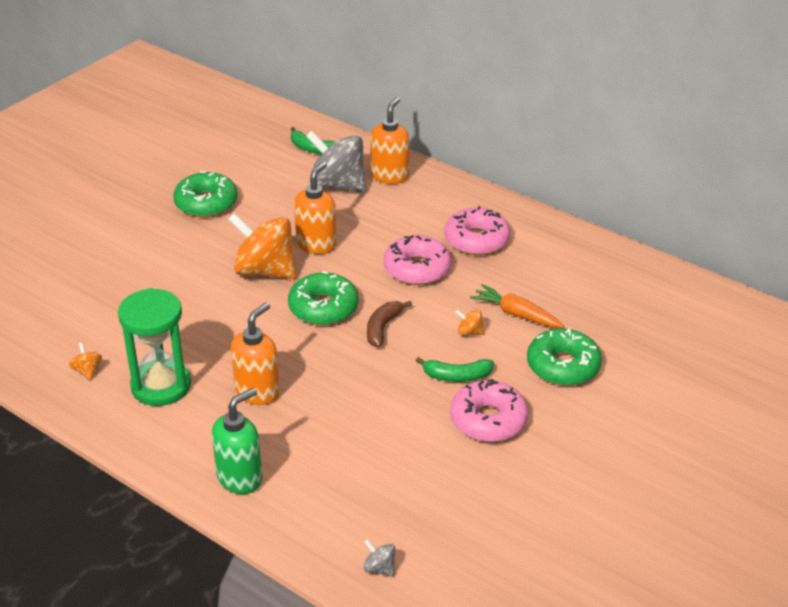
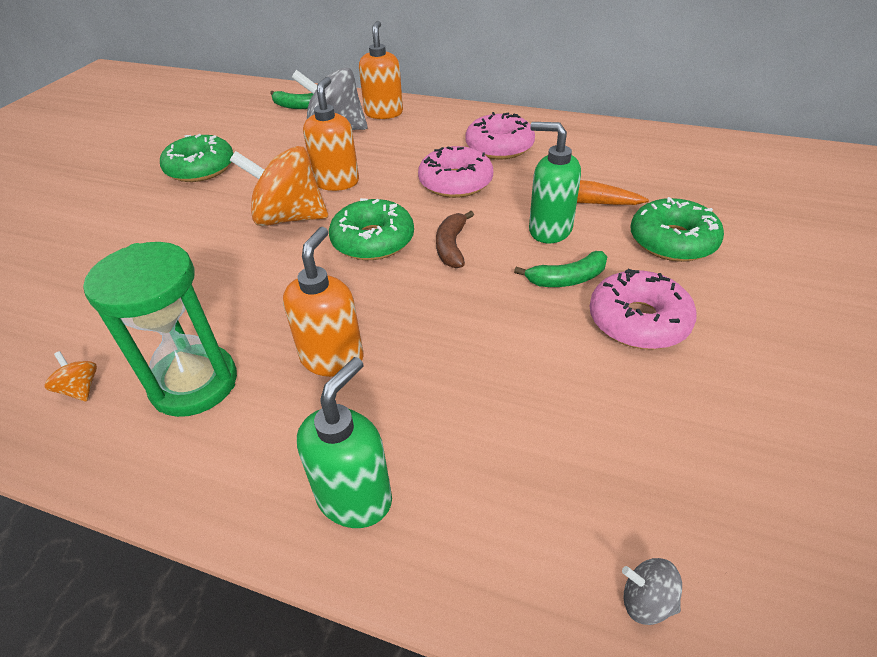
camera: 15 degrees left, 5 degrees up
(469, 332) = (549, 230): orange spinning top -> green soap dispenser

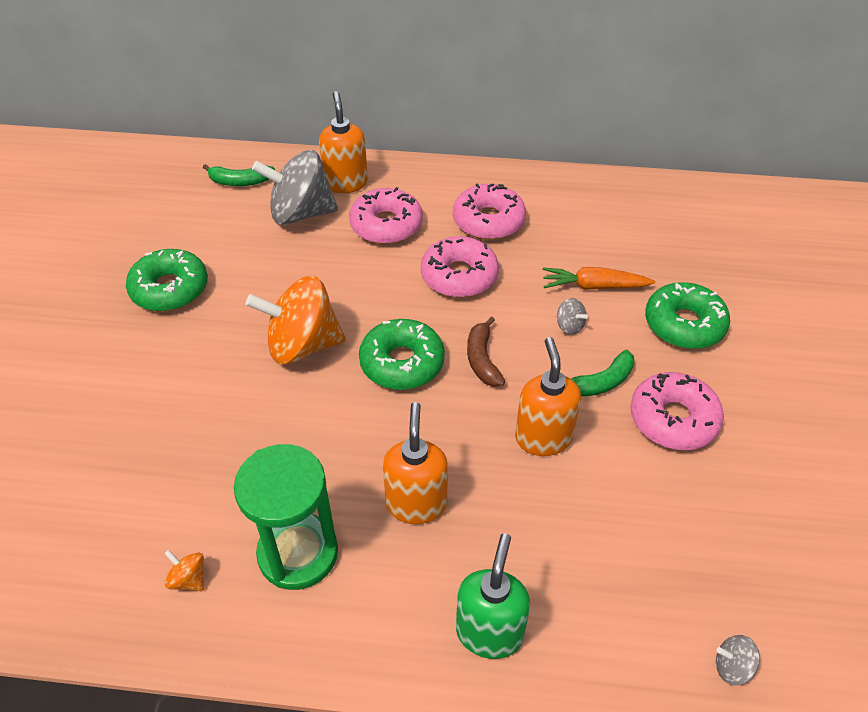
camera: 15 degrees left, 5 degrees up
(337, 182) = (333, 290): orange soap dispenser -> orange soap dispenser (543, 438)
(405, 142) = (386, 225): none -> pink donut
(549, 230) = (569, 326): green soap dispenser -> grey spinning top

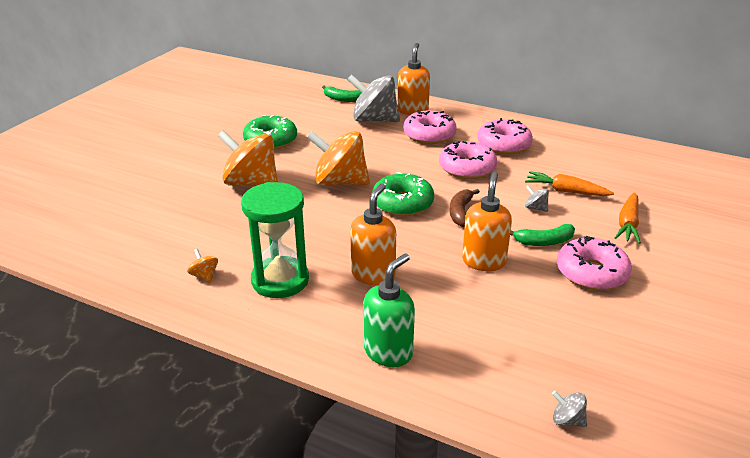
camera: 20 degrees right, 15 degrees down
(178, 381) = (251, 183): none -> orange spinning top
(569, 326) = (535, 208): grey spinning top -> grey spinning top turned 150 degrees clockwise
(684, 324) = (628, 224): green donut -> orange carrot

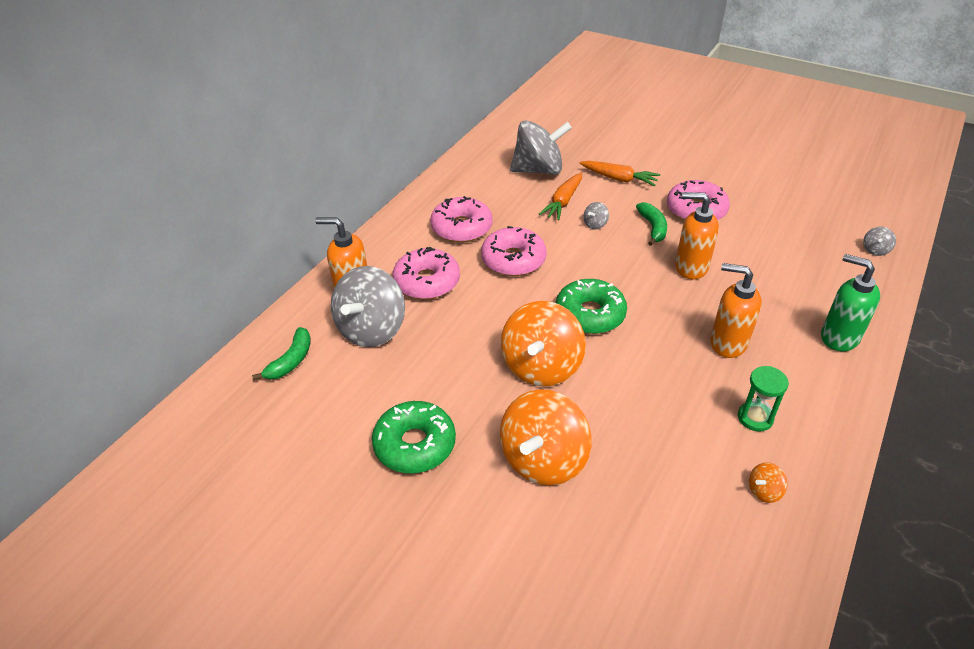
camera: 85 degrees left, 10 degrees up
(280, 280) = (755, 418): green hourglass -> green hourglass, size x0.54
(461, 212) = (606, 273): brown banana -> none
(616, 178) = (539, 170): none -> grey spinning top

